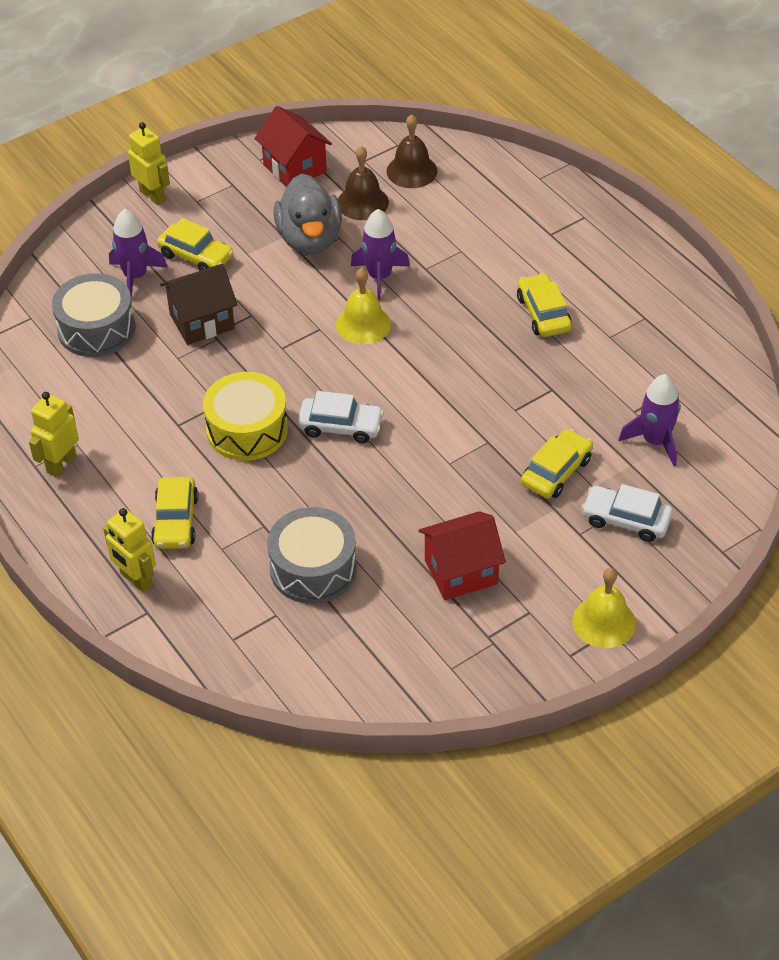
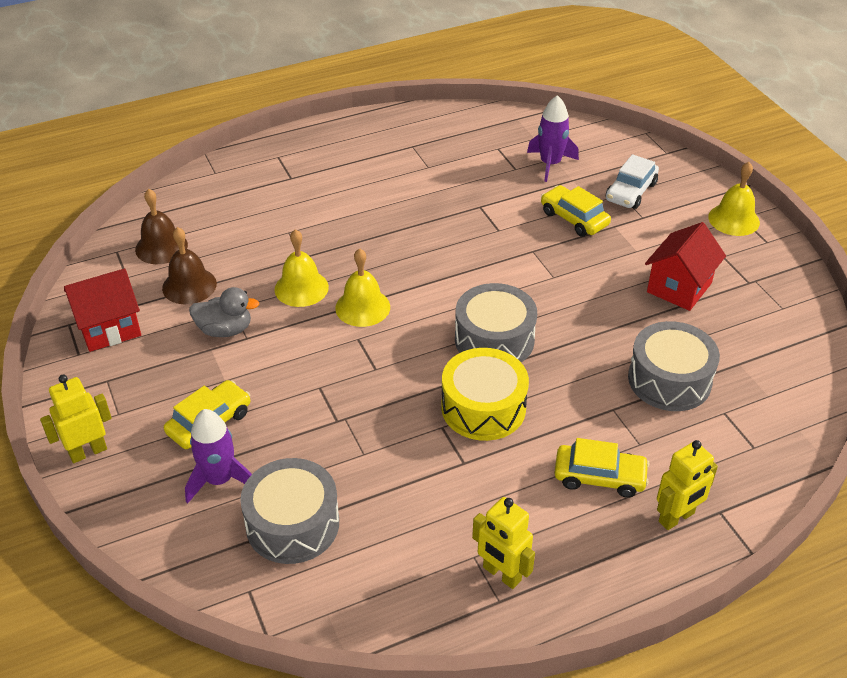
camera: 80 degrees left, 5 degrees down
(202, 321) = (315, 428): brown house -> none
(309, 239) = (225, 330): grey duck -> grey duck, size x0.63
(340, 426) = (494, 340): white car -> grey drum
(379, 277) = (301, 288): purple rocket -> yellow bell
(461, 572) = (679, 287): red house -> red house turned 45 degrees clockwise
(543, 313) = (388, 197): yellow car -> none

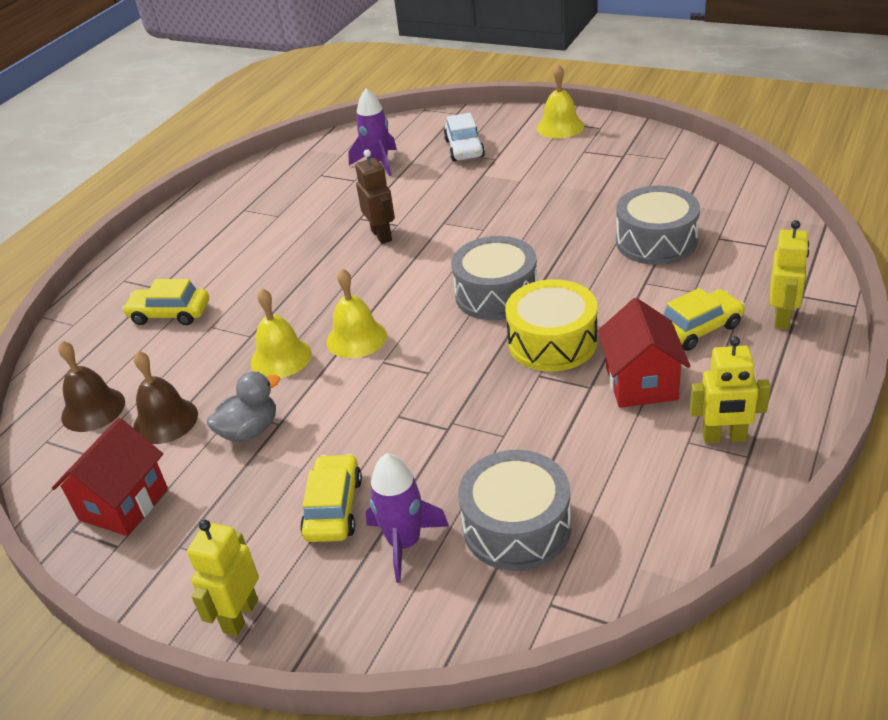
camera: 35 degrees left, 5 degrees down
(477, 232) = (382, 235): none -> brown robot
(574, 218) = (446, 186): yellow car -> yellow car (170, 314)
(679, 287) = (582, 185): red house -> red house (641, 383)

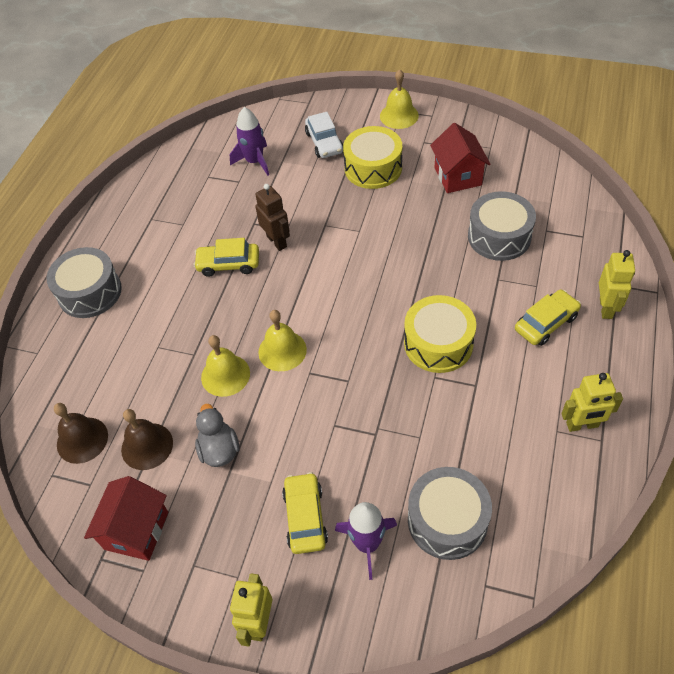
camera: 10 degrees left, 15 degrees up
(170, 314) = (118, 336): yellow car -> yellow car (228, 264)
(250, 431) = (219, 450): grey duck -> grey duck turned 60 degrees counterclockwise
(496, 294) = (384, 298): grey drum -> grey drum (90, 292)
(516, 173) = (373, 168): none -> yellow drum
(641, 383) = (513, 379): red house -> red house (457, 176)

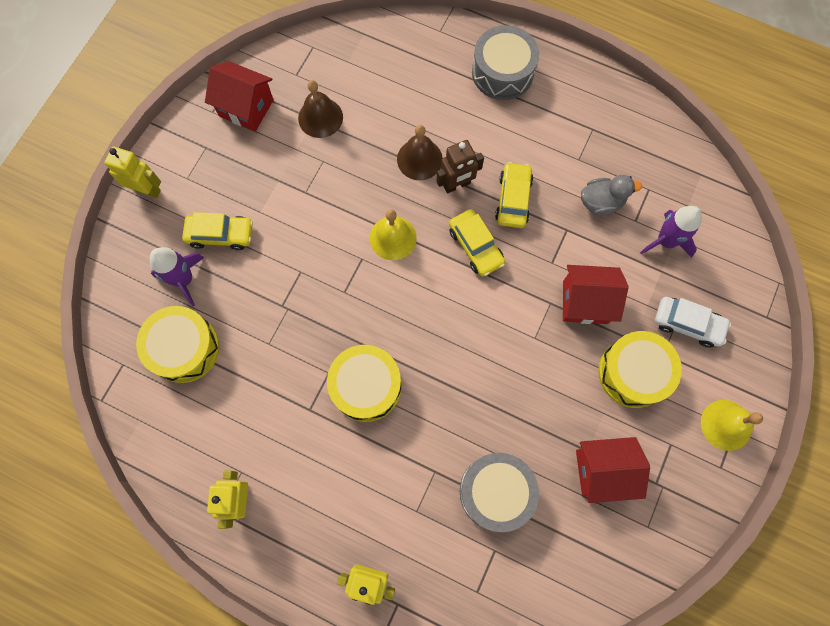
camera: 95 degrees right, 20 degrees up
(82, 440) = (339, 68): brown bell -> brown bell (419, 159)
(219, 450) = (301, 174): grey duck -> grey duck (601, 202)
(225, 375) = (377, 185): yellow bell -> none
(277, 241) = (535, 250): brown robot -> brown robot (457, 185)
(319, 203) = (585, 302): none -> red house
(324, 142) = (687, 324): white car -> white car turned 150 degrees counterclockwise
(447, 520) = (184, 348): grey drum -> yellow drum
(546, 323) = (365, 504): yellow car -> yellow car (475, 246)

